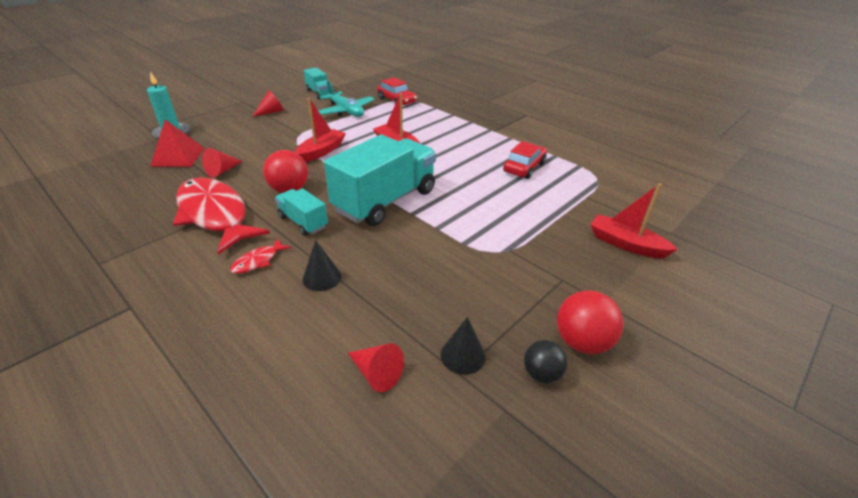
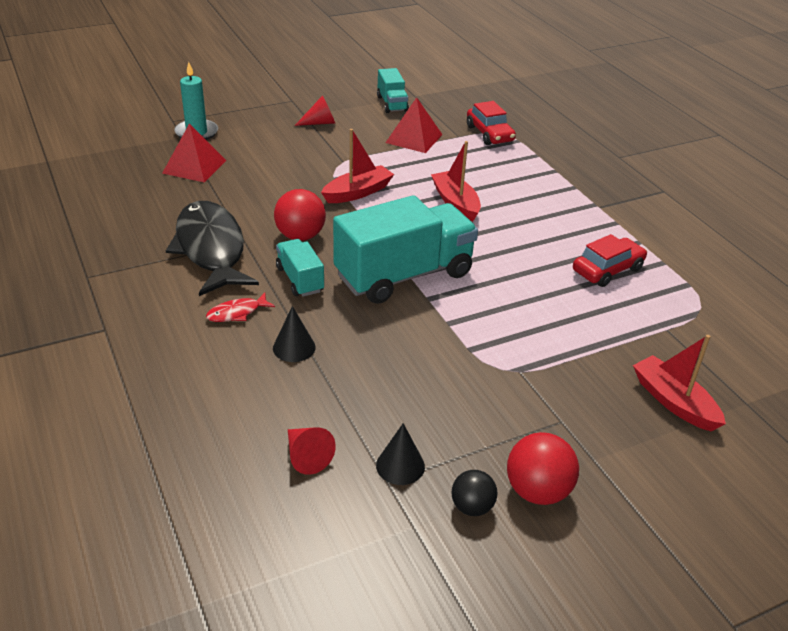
camera: 20 degrees right, 0 degrees up
(215, 215) = (211, 249): red fish -> black fish
(222, 171) = (236, 195): red cone -> none
(346, 111) = (414, 138): turquoise plane -> red pyramid

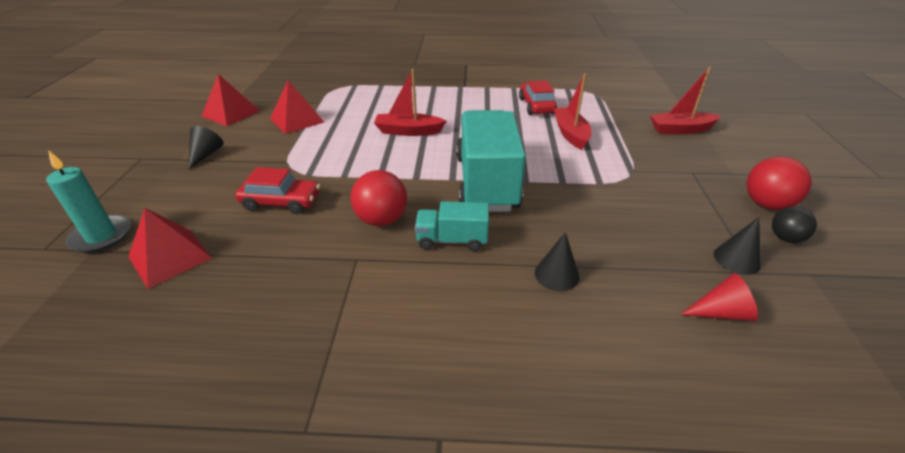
camera: 60 degrees left, 0 degrees up
(211, 249) = (349, 288): black fish -> none
(237, 313) = (479, 299): red fish -> none
(320, 123) = (206, 154): red cone -> black cone
(358, 192) = (345, 169): red boat -> red boat (570, 134)
(392, 104) = (230, 113): turquoise truck -> red pyramid
(489, 134) = (332, 91): red car -> red car (281, 202)

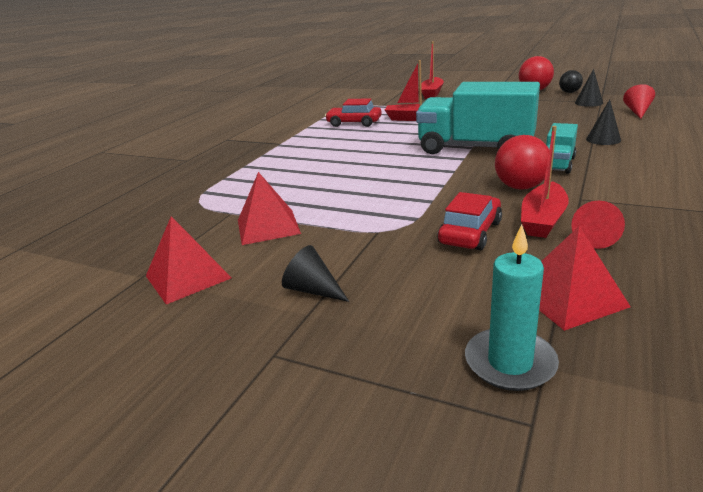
camera: 65 degrees left, 10 degrees down
(267, 269) = (594, 237): none -> red cone
(408, 131) = (357, 170): red boat -> red boat (543, 220)

